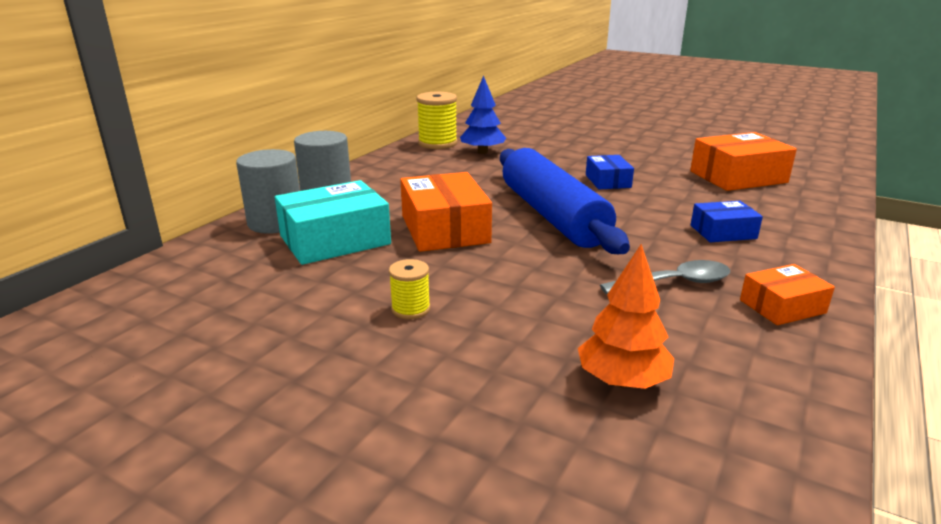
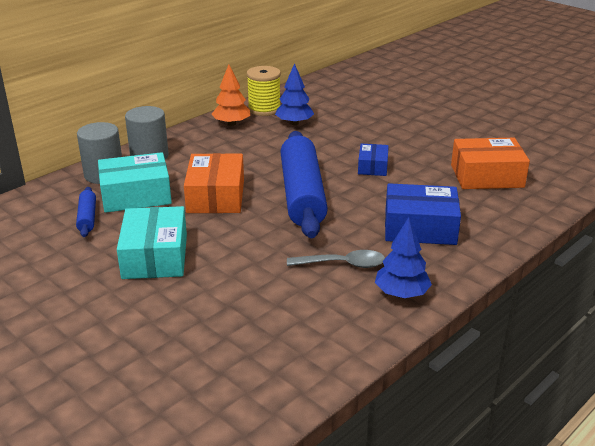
camera: 15 degrees right, 5 degrees up
(278, 274) = (87, 217): none -> blue rolling pin
(410, 309) = (155, 256): yellow spool -> turquoise box
(622, 380) = (249, 324): orange tree -> orange tree (231, 124)
(723, 232) = (420, 227): blue box -> blue box, size x1.75
(782, 306) = (401, 293): orange box -> blue tree

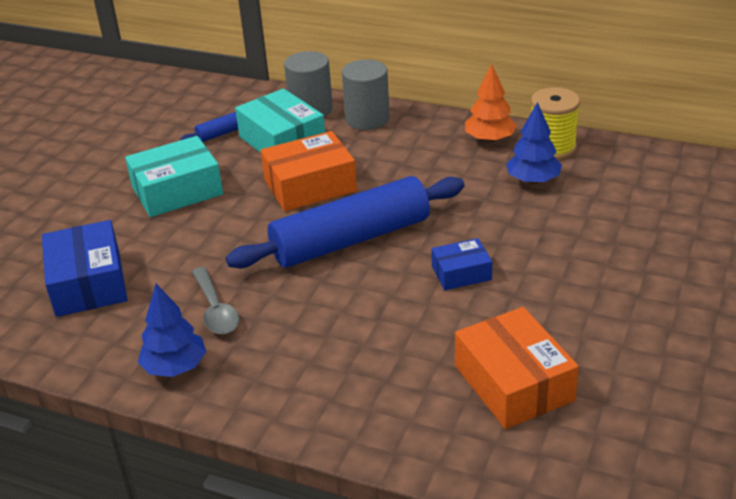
camera: 70 degrees right, 5 degrees up
(420, 227) = (327, 349): blue box -> blue box (88, 283)

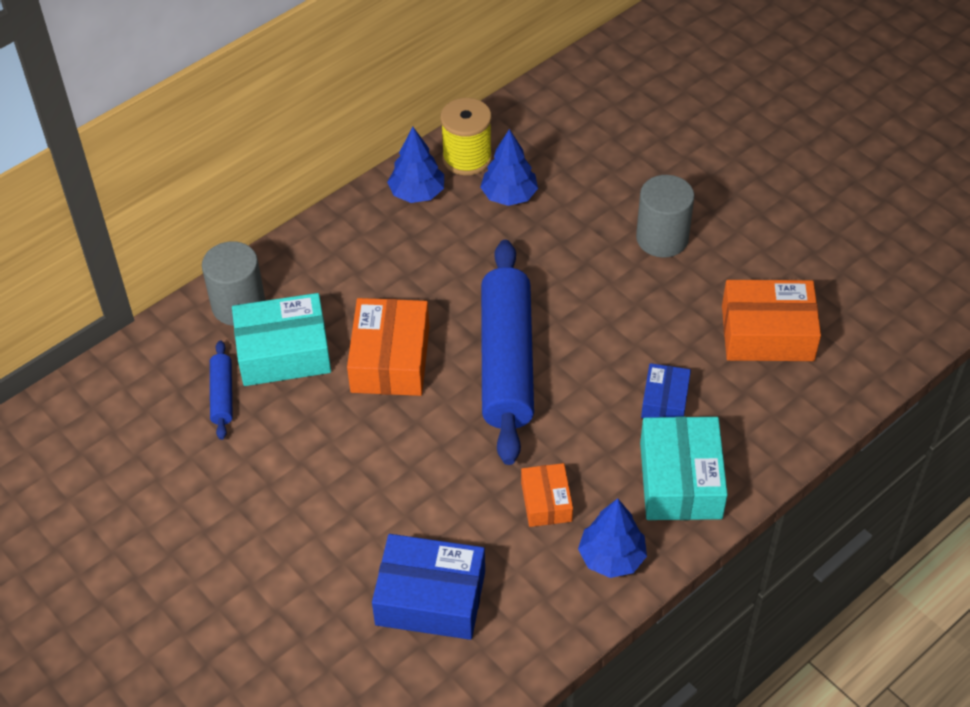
camera: 65 degrees left, 15 degrees up
(177, 191) = (311, 474): turquoise box -> turquoise box (680, 480)
(215, 310) = (546, 502): grey spoon -> orange box
(367, 119) = (299, 267): grey cylinder -> grey cylinder (662, 238)
(461, 273) = (610, 305): blue box -> blue box (665, 401)
(490, 139) = (417, 193): orange tree -> blue tree

